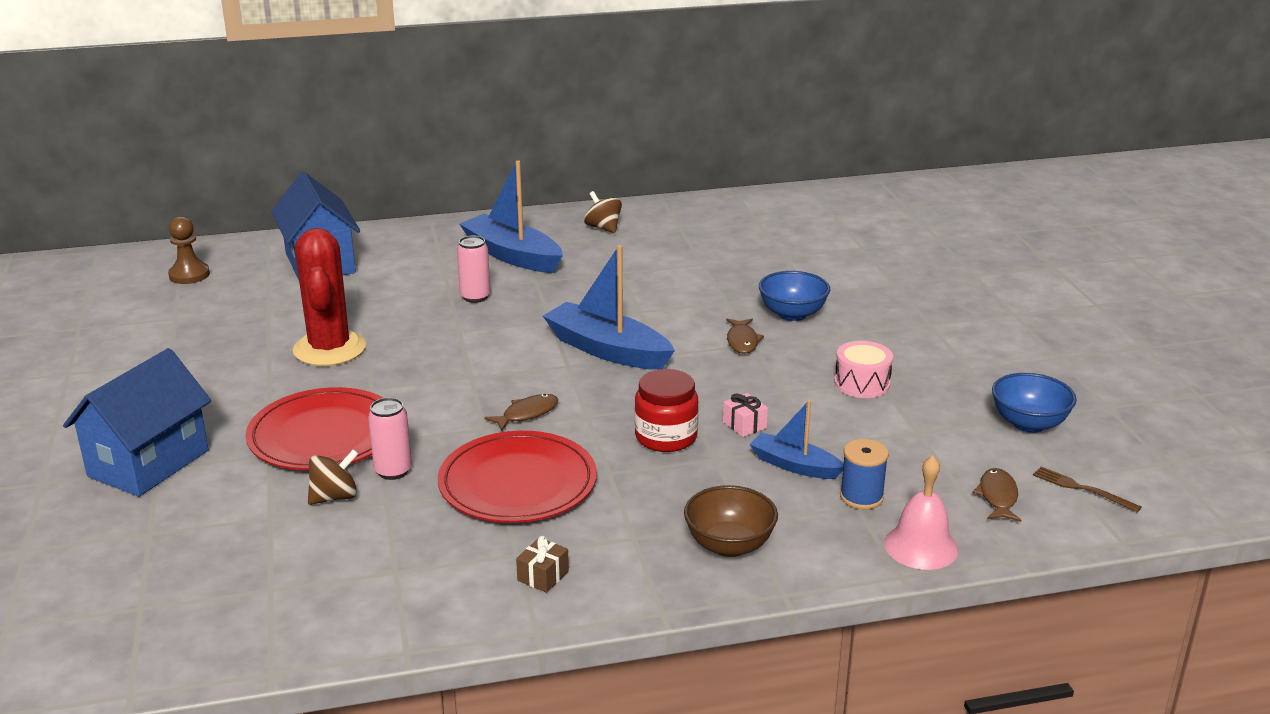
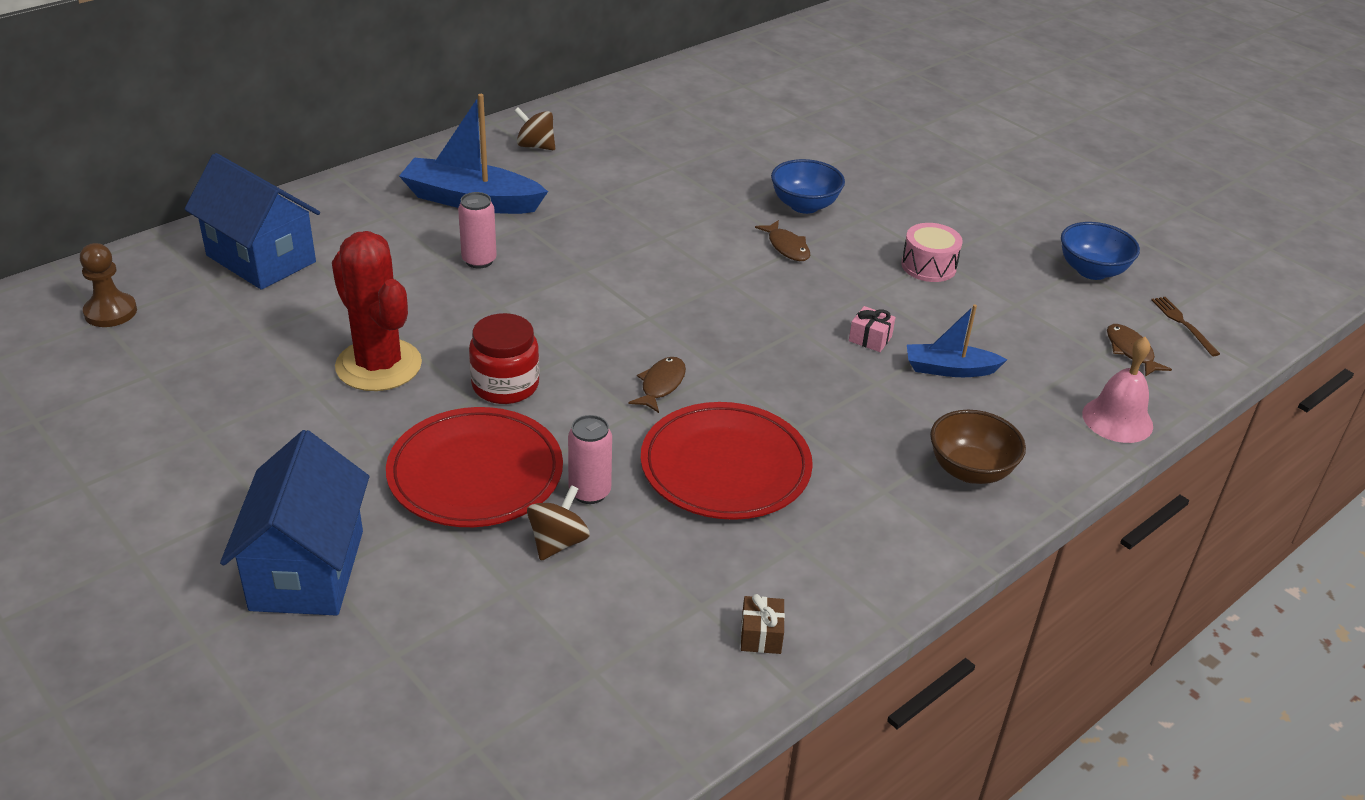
camera: 30 degrees left, 10 degrees up
(543, 576) = (842, 560): brown gift -> brown gift (761, 635)
(607, 350) = (671, 290): blue boat -> none
(666, 437) = (814, 372): red jar -> red jar (505, 385)
(861, 497) = (1030, 385): blue spool -> none
(1082, 489) = (1183, 324): brown fork -> brown fork turned 60 degrees clockwise

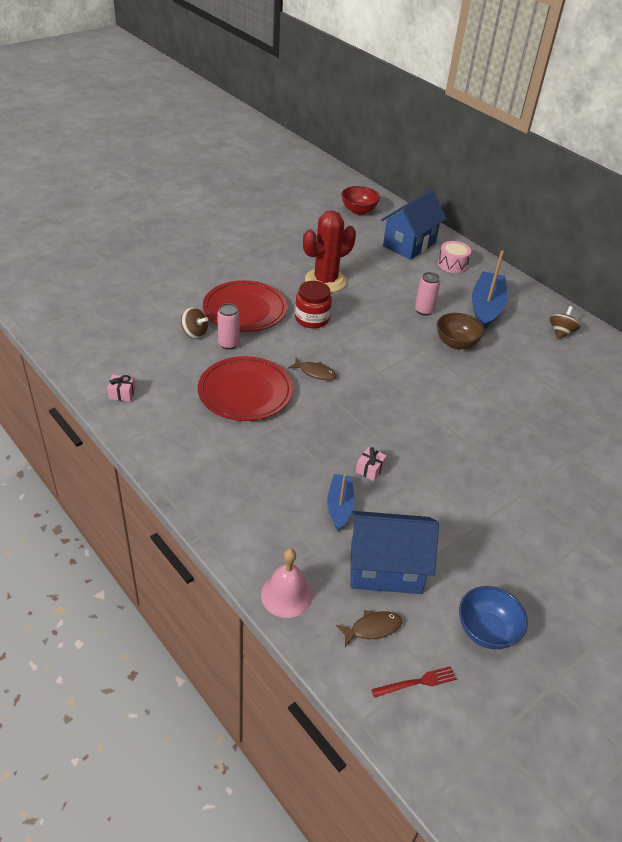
camera: 90 degrees right, 5 degrees up
(110, 312) = (358, 211): brown pawn -> red bowl
(307, 570) = (187, 268): blue house -> blue house (385, 568)
(761, 635) = (122, 393): brown gift -> pink gift
(787, 247) = (472, 440): brown fish -> none
(804, 205) = (531, 456): blue bowl -> none
(928, 266) = (467, 517): pink drum -> pink drum (452, 264)
(970, 470) = (236, 498): brown bowl -> brown bowl (456, 343)
(1183, 324) = (417, 682): brown fork -> red fork

